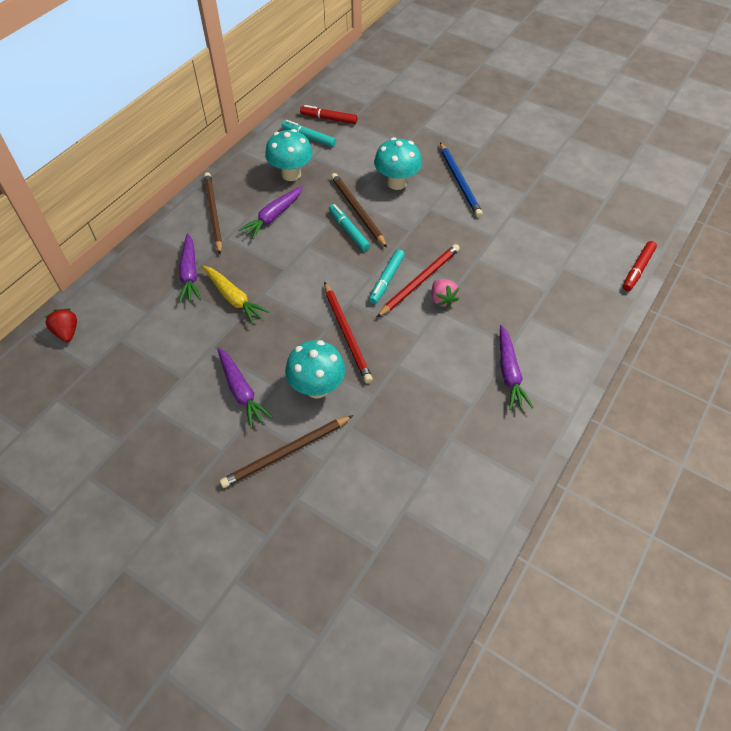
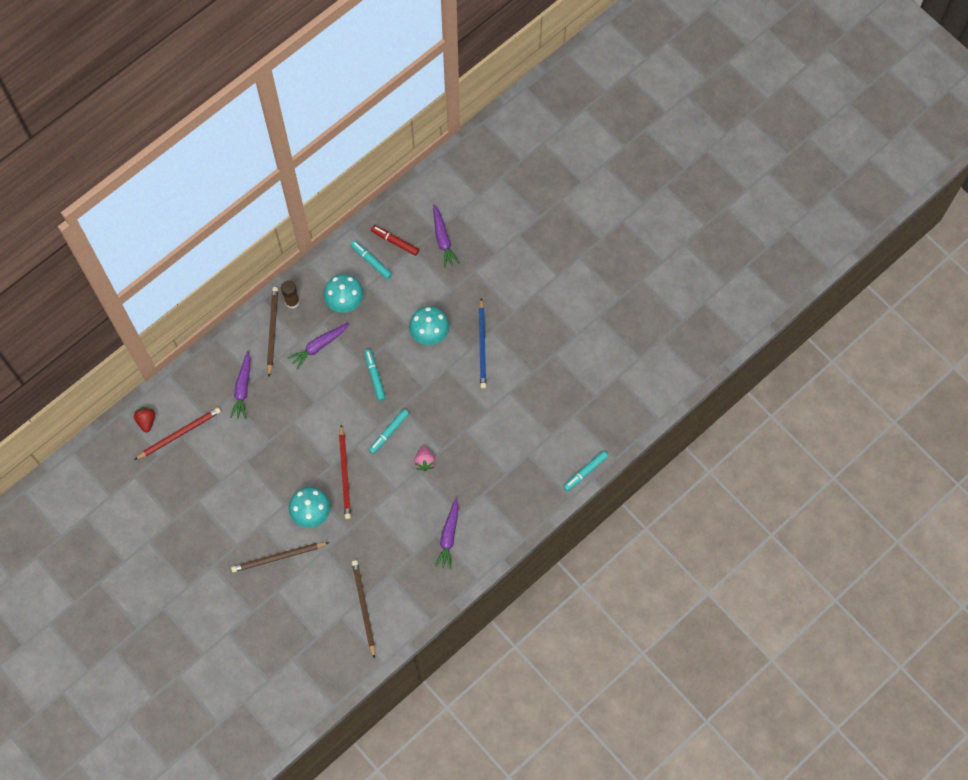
camera: 15 degrees right, 15 degrees up
(230, 185) = (292, 302): none -> brown glue stick
(234, 298) = (271, 421): yellow carrot -> none
(241, 391) = (259, 503): purple carrot -> purple carrot (443, 239)
(357, 211) = (388, 357): brown pencil -> brown pencil (363, 607)
(420, 281) = (413, 440): red pencil -> red pencil (179, 434)
(637, 269) = (585, 472): red marker -> turquoise marker

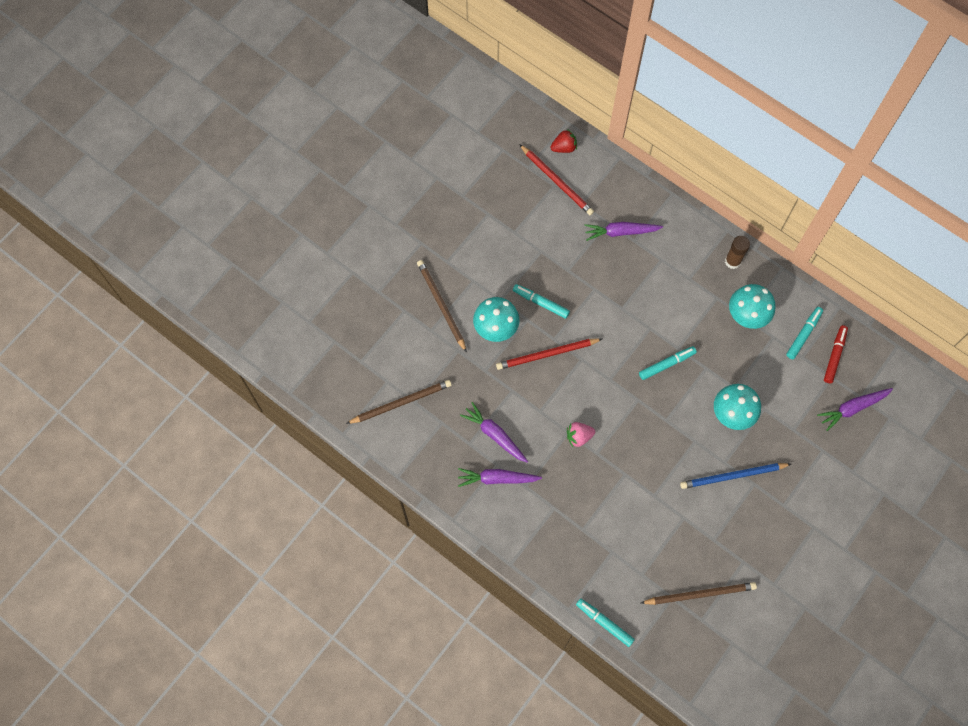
camera: 80 degrees right, 0 degrees up
(272, 330) = (694, 248): brown pencil -> brown pencil (700, 594)
(319, 346) = (688, 299): purple carrot -> purple carrot (495, 435)
(389, 432) = (604, 392): turquoise marker -> turquoise marker (541, 303)

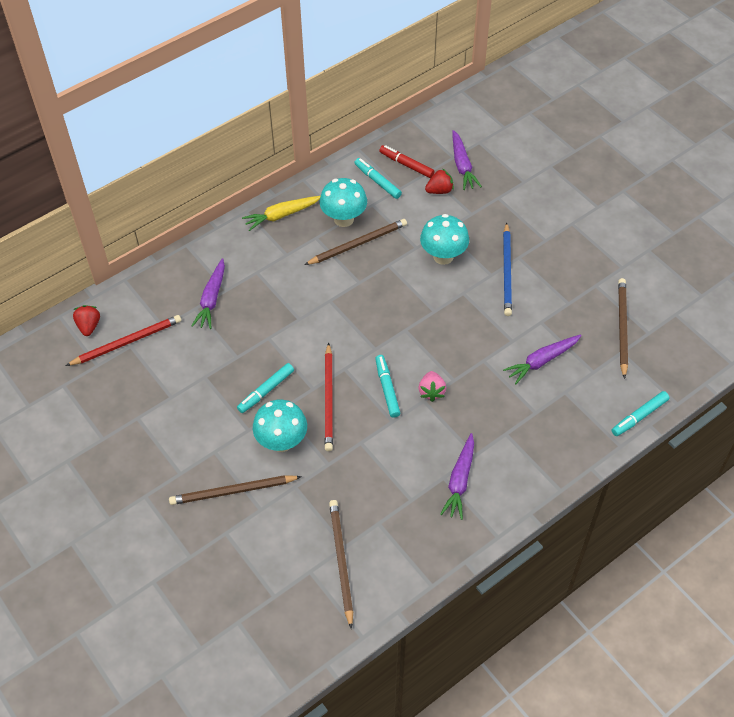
camera: 75 degrees left, 15 degrees down
(495, 435) = (408, 471): purple carrot -> purple carrot (542, 361)
(667, 364) = (374, 296): turquoise marker -> turquoise marker (387, 389)
(721, 336) = (358, 244): none -> brown pencil
(732, 261) = (281, 215): brown glue stick -> yellow carrot
(812, 394) = (439, 190): none -> red strawberry

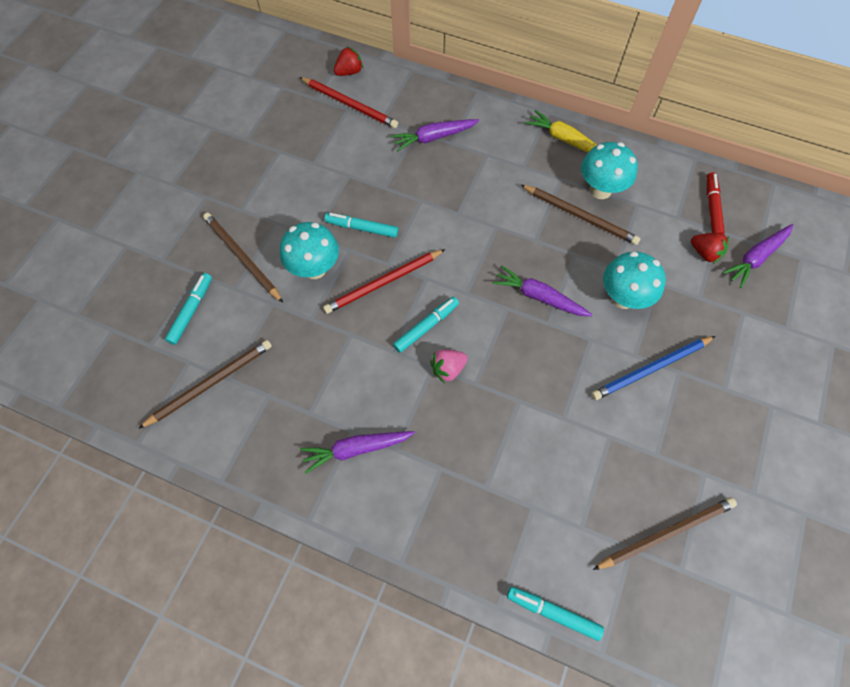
camera: 60 degrees right, 10 degrees up
(377, 181) = (669, 194): turquoise marker -> turquoise marker (191, 311)
(542, 361) = (557, 462): purple carrot -> purple carrot (539, 297)

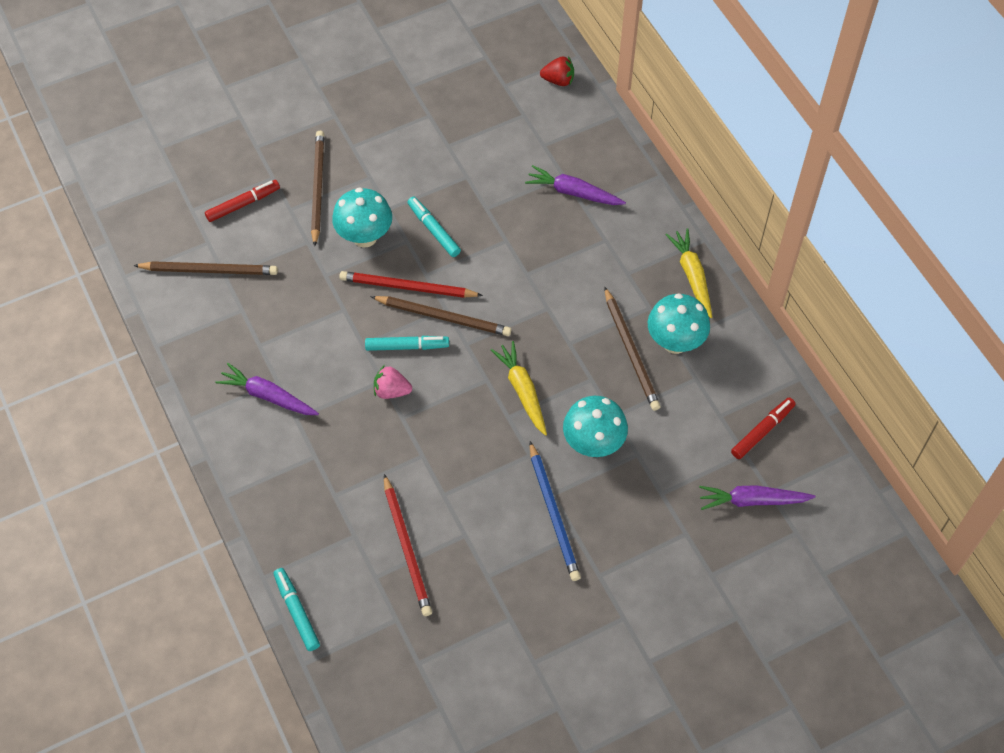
camera: 40 degrees right, 5 degrees down
(191, 311) = (243, 204): turquoise marker -> red marker
(350, 104) = (529, 112): red pencil -> red pencil (407, 548)
(539, 297) = (522, 391): purple carrot -> yellow carrot
(651, 369) = (553, 514): blue pencil -> blue pencil turned 120 degrees counterclockwise
(666, 533) = (434, 631): brown pencil -> brown pencil (443, 317)
(705, 253) = (709, 462): red strawberry -> none

